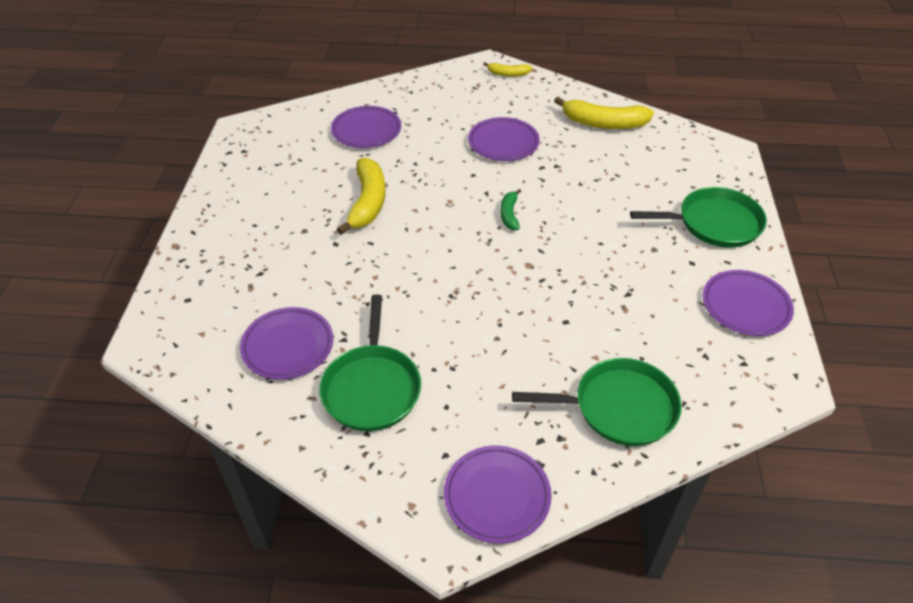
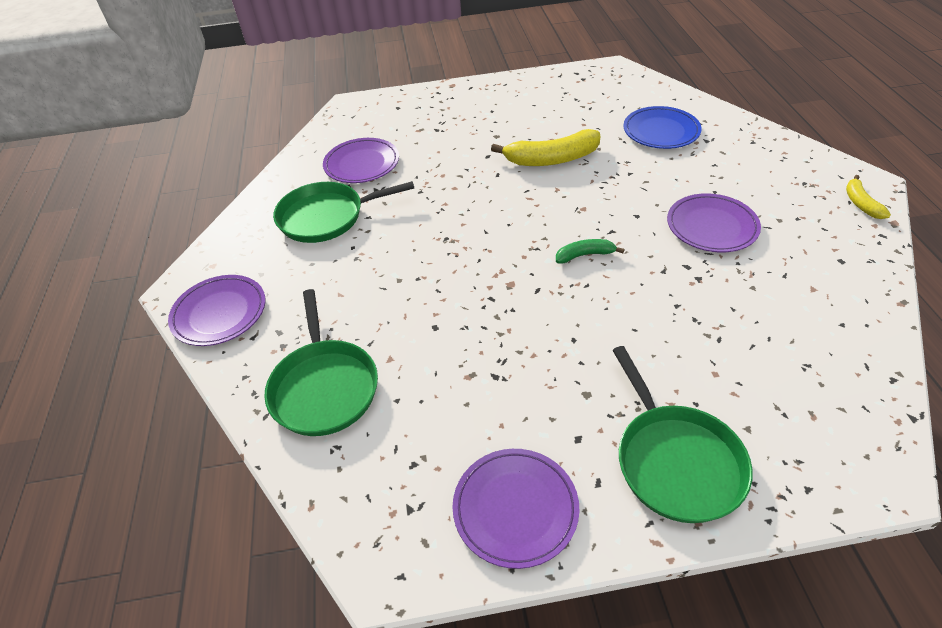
camera: 80 degrees right, 0 degrees up
(366, 130) = (661, 131): purple plate -> blue plate
(603, 123) = (827, 310): yellow banana -> none

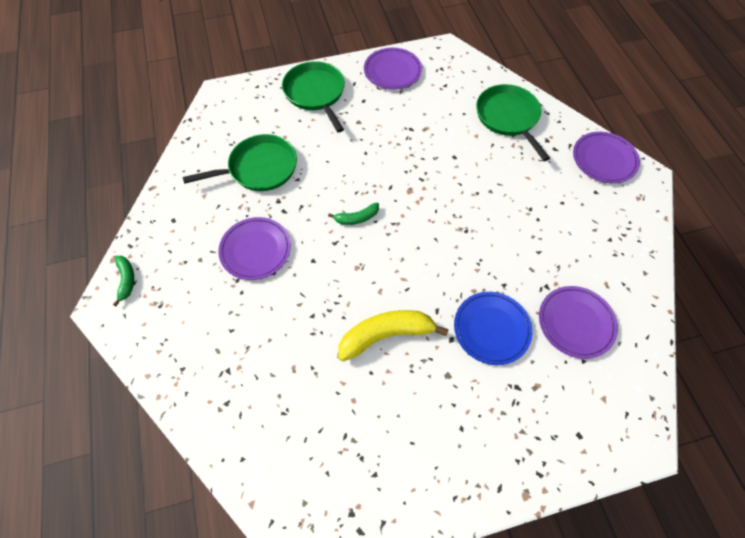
camera: 170 degrees right, 15 degrees up
(326, 217) = (575, 250): green pan -> green pan (259, 168)
(661, 131) = (271, 386): blue plate -> blue plate (491, 329)
(861, 203) = (126, 280): yellow banana -> green banana

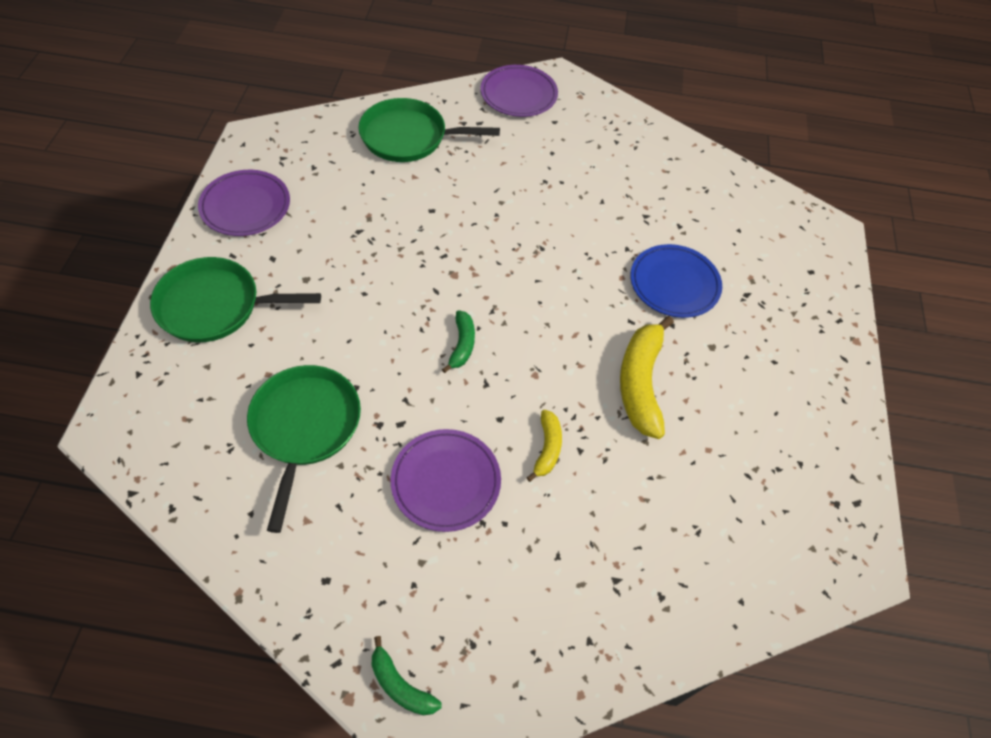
camera: 70 degrees left, 5 degrees down
(126, 280) = (400, 685): green banana -> green banana turned 150 degrees counterclockwise
(304, 295) = (547, 448): none -> yellow banana
(575, 323) = (696, 215): purple plate -> none

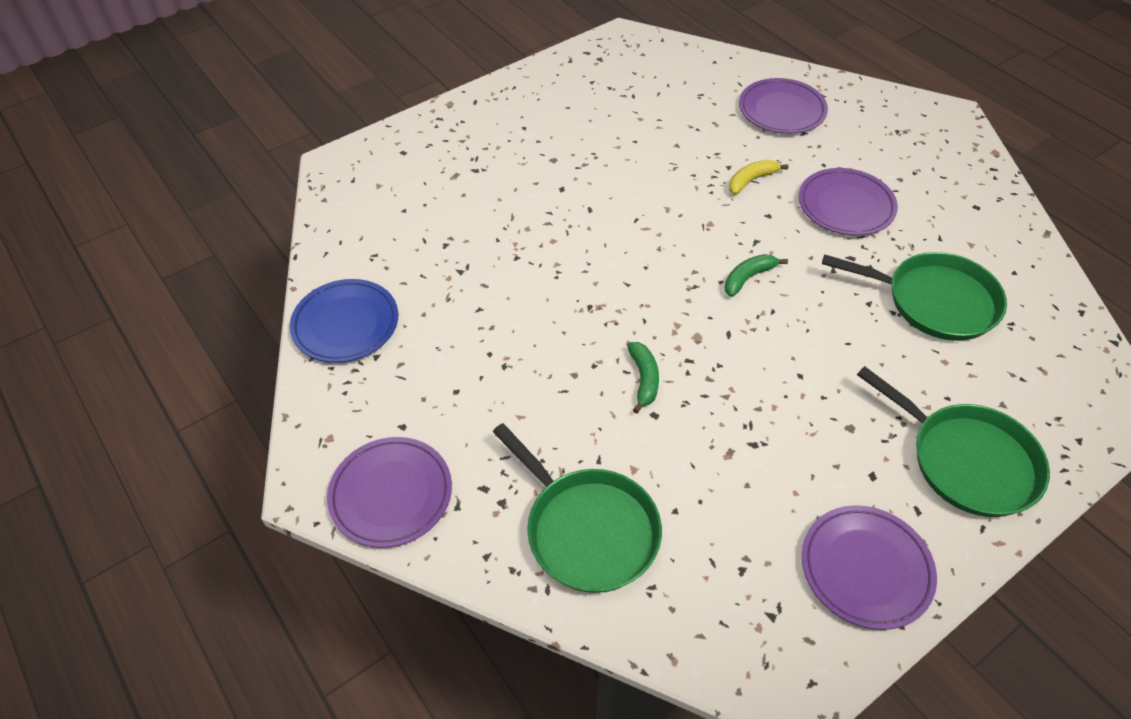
camera: 130 degrees left, 5 degrees down
(305, 427) = (935, 301): green pan -> green pan turned 120 degrees counterclockwise
(400, 685) = (957, 140): green banana -> green banana (644, 379)
(606, 575) = (781, 110): none -> purple plate
(640, 383) = (636, 172): yellow banana -> none
(674, 284) = (518, 210): blue plate -> blue plate (346, 324)

